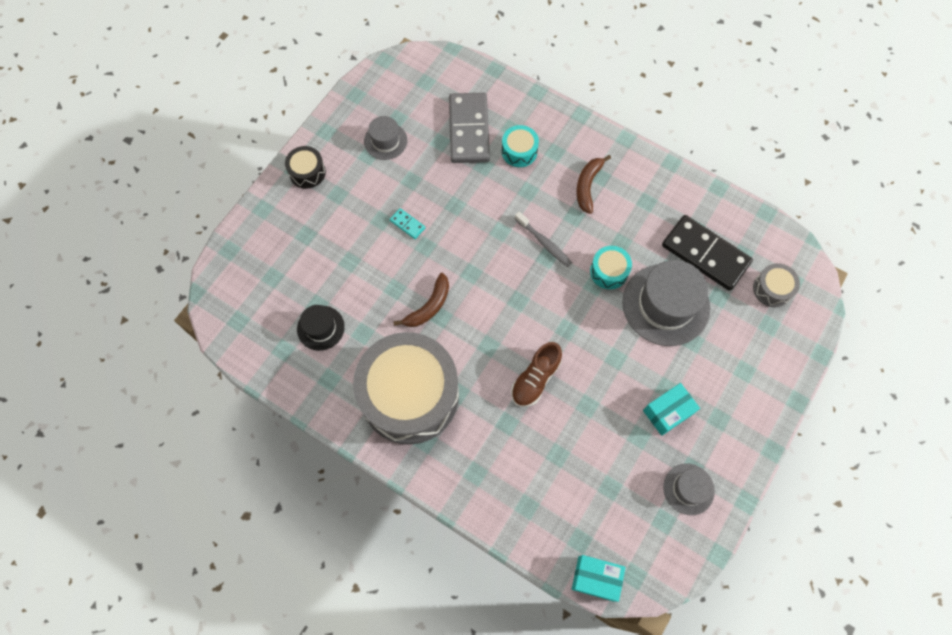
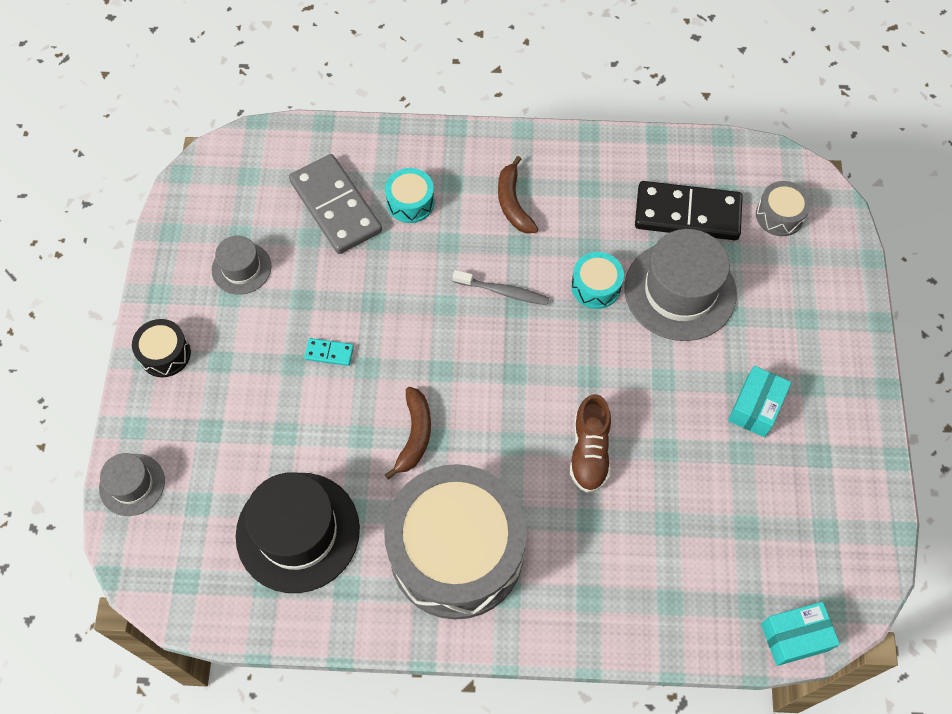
camera: 30 degrees left, 5 degrees down
(320, 328) = (298, 532): black hat -> black hat, size x1.86
(688, 489) = (829, 479): grey hat -> grey hat (132, 484)

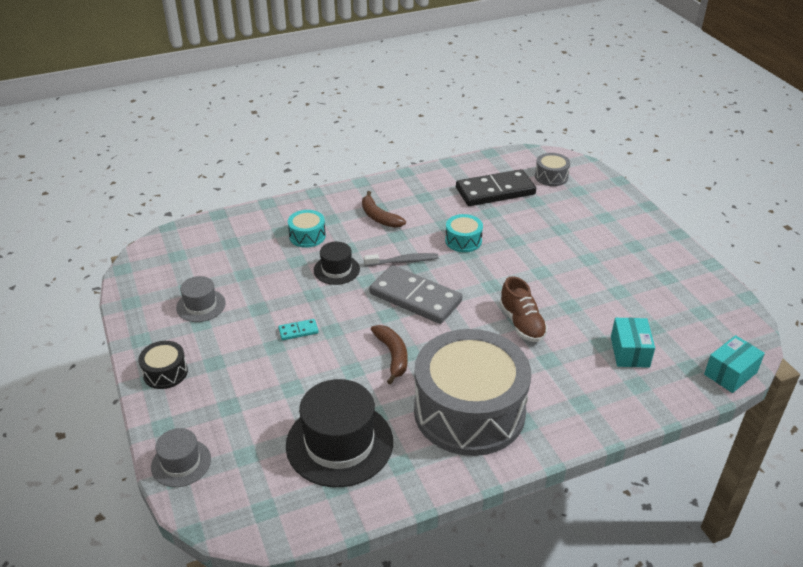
camera: 25 degrees left, 25 degrees down
(335, 207) = (253, 253): grey domino -> grey domino (415, 298)
(418, 273) = (336, 270): none -> black hat
(680, 291) = (518, 227): grey hat -> none
(755, 408) = (609, 267): turquoise box -> turquoise box (629, 352)

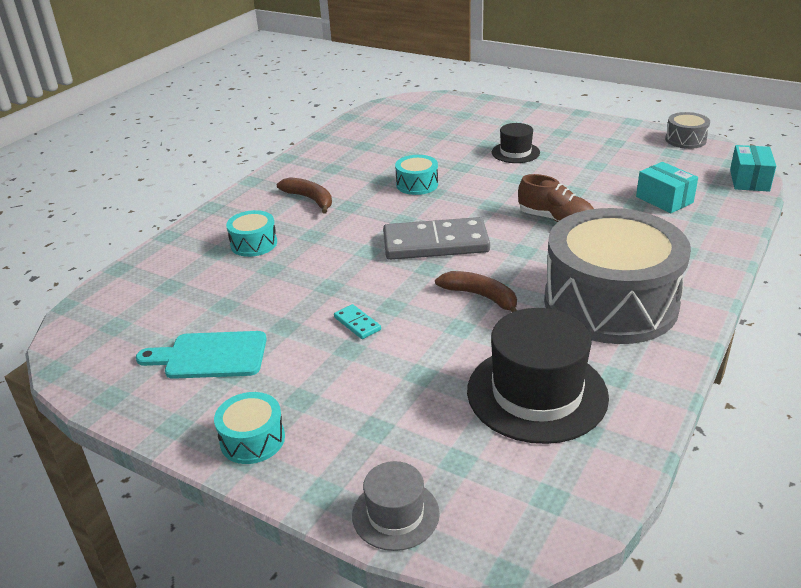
camera: 35 degrees left, 5 degrees down
(165, 372) = (252, 439): black drum -> turquoise drum
(201, 305) = (210, 356): grey hat -> turquoise cutting board
(298, 331) = (357, 324): turquoise domino -> turquoise domino turned 75 degrees counterclockwise
(336, 270) = (325, 257): black hat -> black hat (515, 152)
(379, 217) = (310, 199): brown banana -> brown banana turned 150 degrees counterclockwise
(403, 261) = (383, 222): grey toothbrush -> none
(495, 191) = (393, 140): black domino -> none
(551, 177) = (427, 113): grey drum -> grey drum (685, 140)

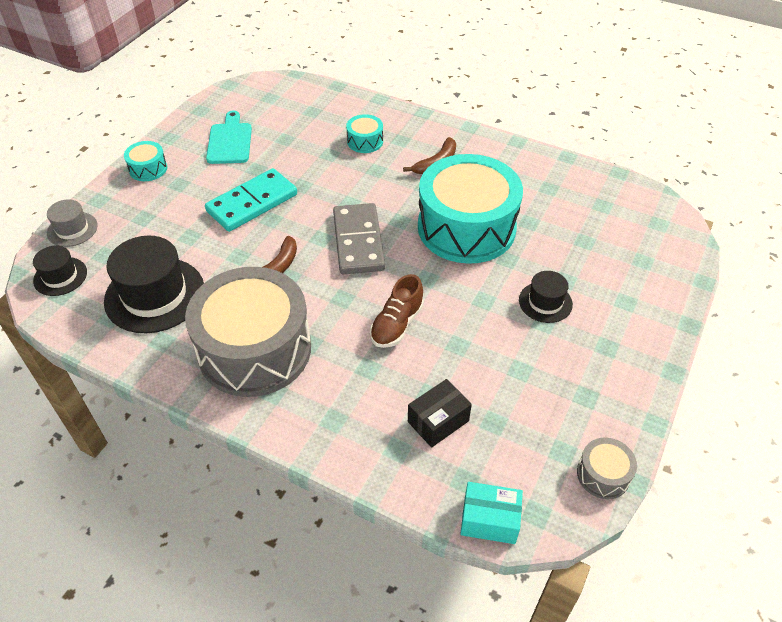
camera: 85 degrees right, 15 degrees up
(357, 324) = (252, 203): turquoise domino -> turquoise domino, size x2.39
(417, 184) = (466, 227): turquoise drum -> turquoise drum, size x2.43
(509, 507) = (60, 276): none -> black hat
(664, 200) = (438, 421): turquoise box -> black box

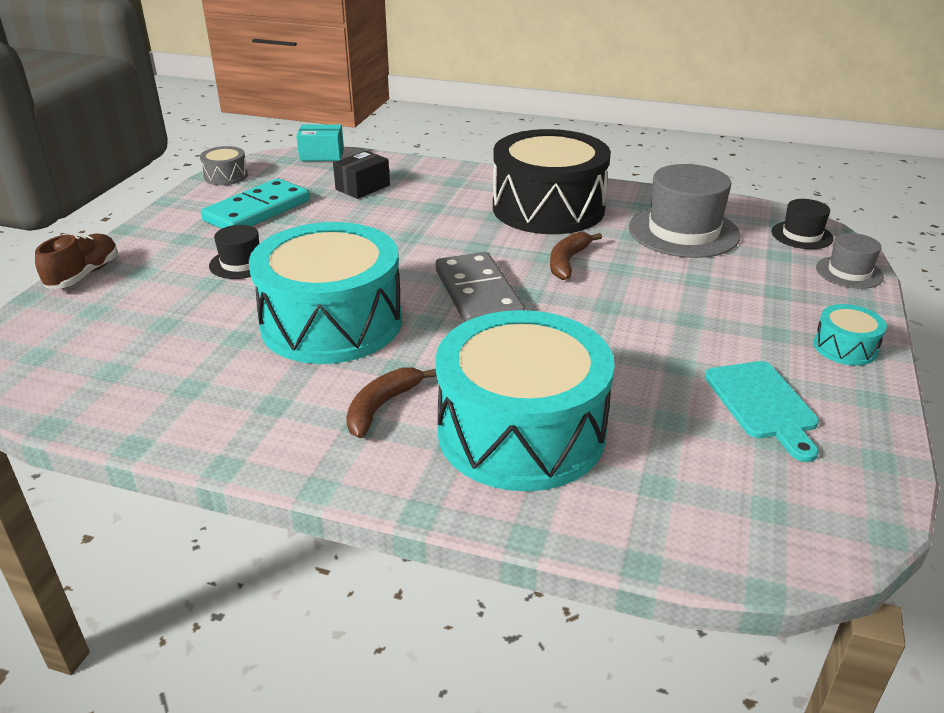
camera: 170 degrees right, 15 degrees down
(154, 295) = (683, 232): black hat -> grey hat
(252, 203) = (648, 321): turquoise domino -> turquoise domino (257, 211)
(255, 349) = (548, 208): grey drum -> black drum
(365, 141) = (521, 432): turquoise drum -> turquoise drum, size x2.43
(397, 324) = (411, 234): brown shoe -> brown shoe (84, 275)

